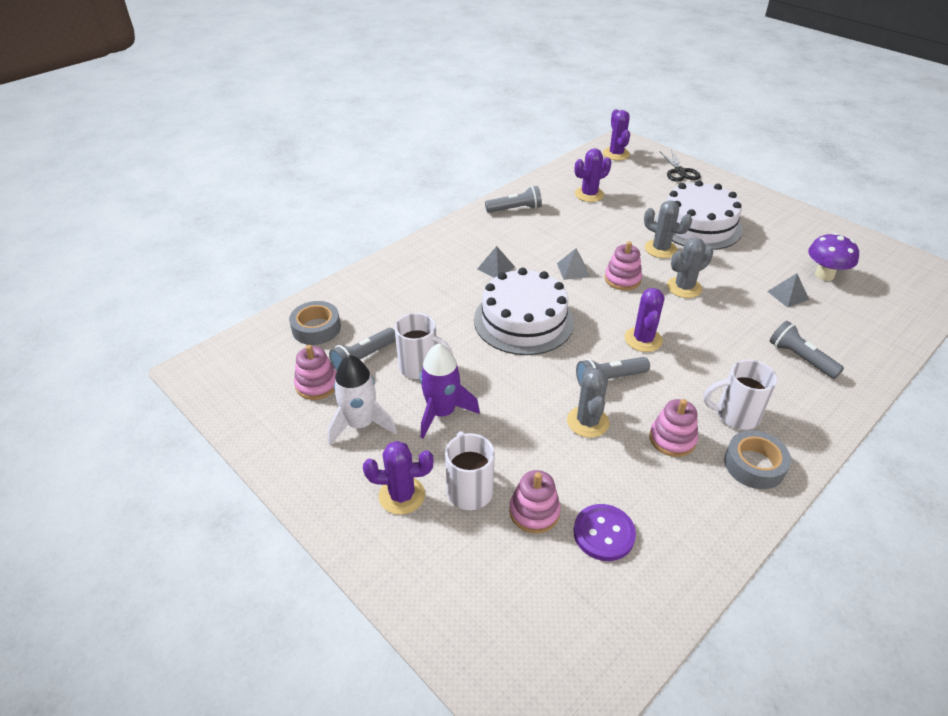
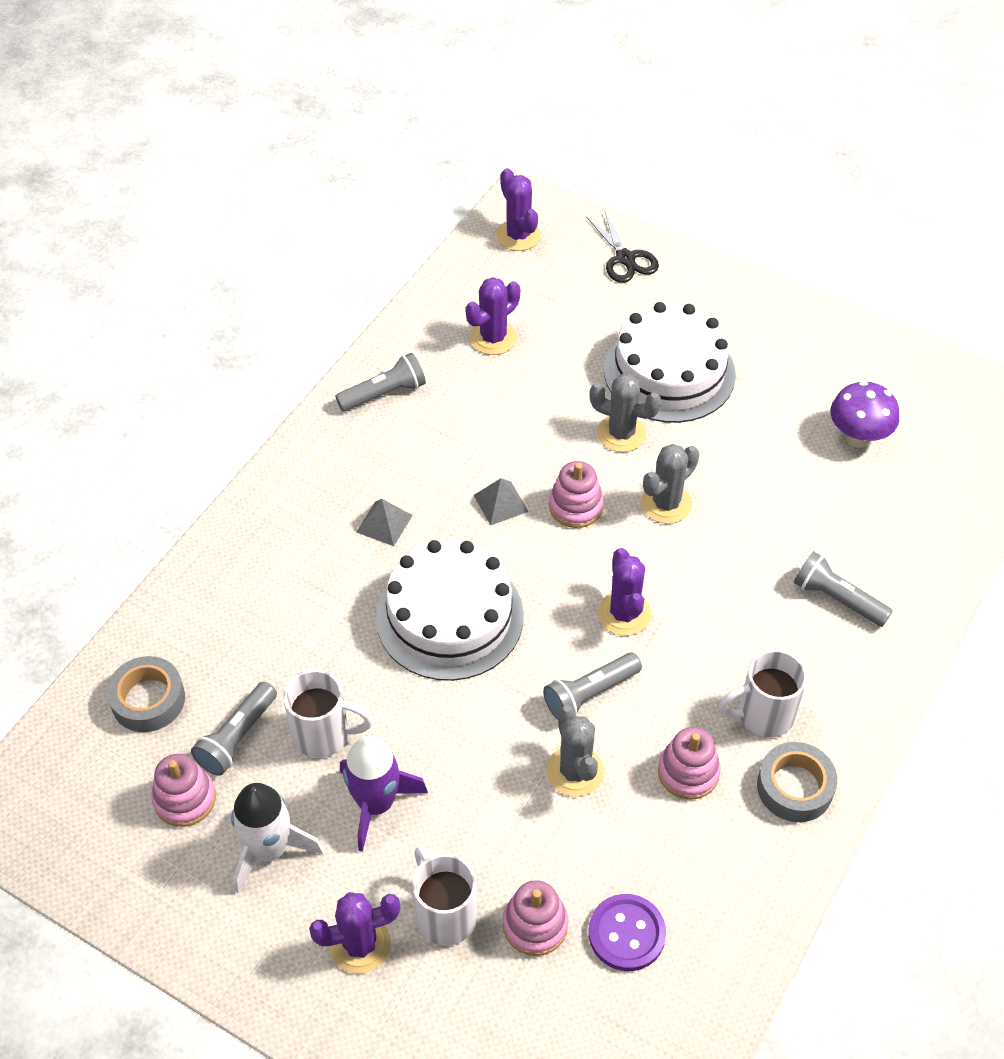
camera: 15 degrees left, 10 degrees up
(788, 295) = (811, 487): grey pyramid -> none

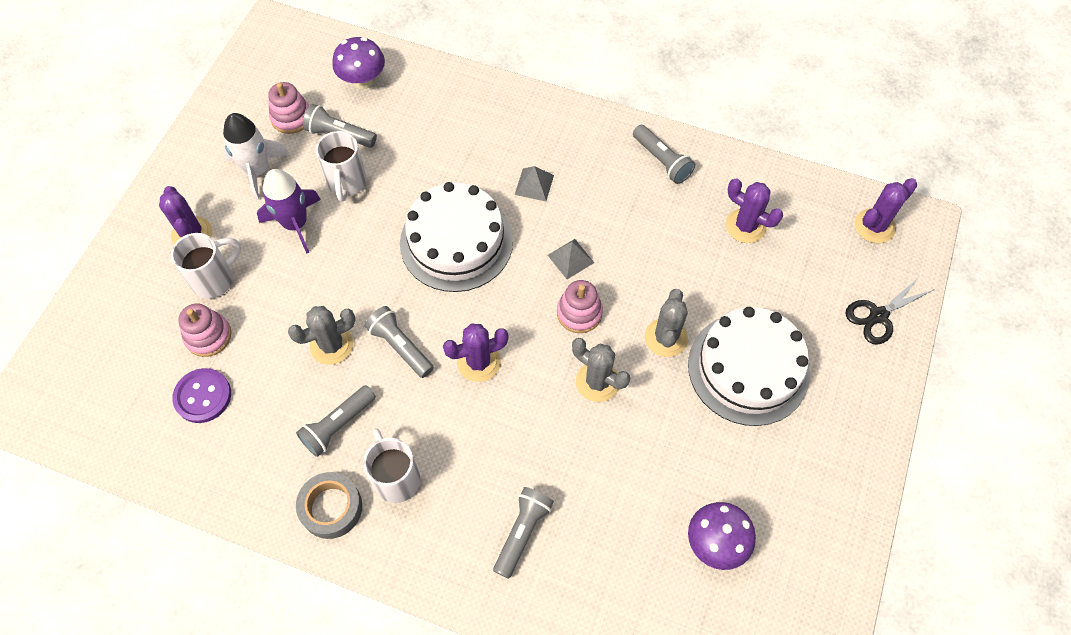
camera: 80 degrees right, 10 degrees up
(148, 700) = (363, 81): grey tape -> purple mushroom
(688, 772) = (338, 425): pink stacking toy -> grey flashlight

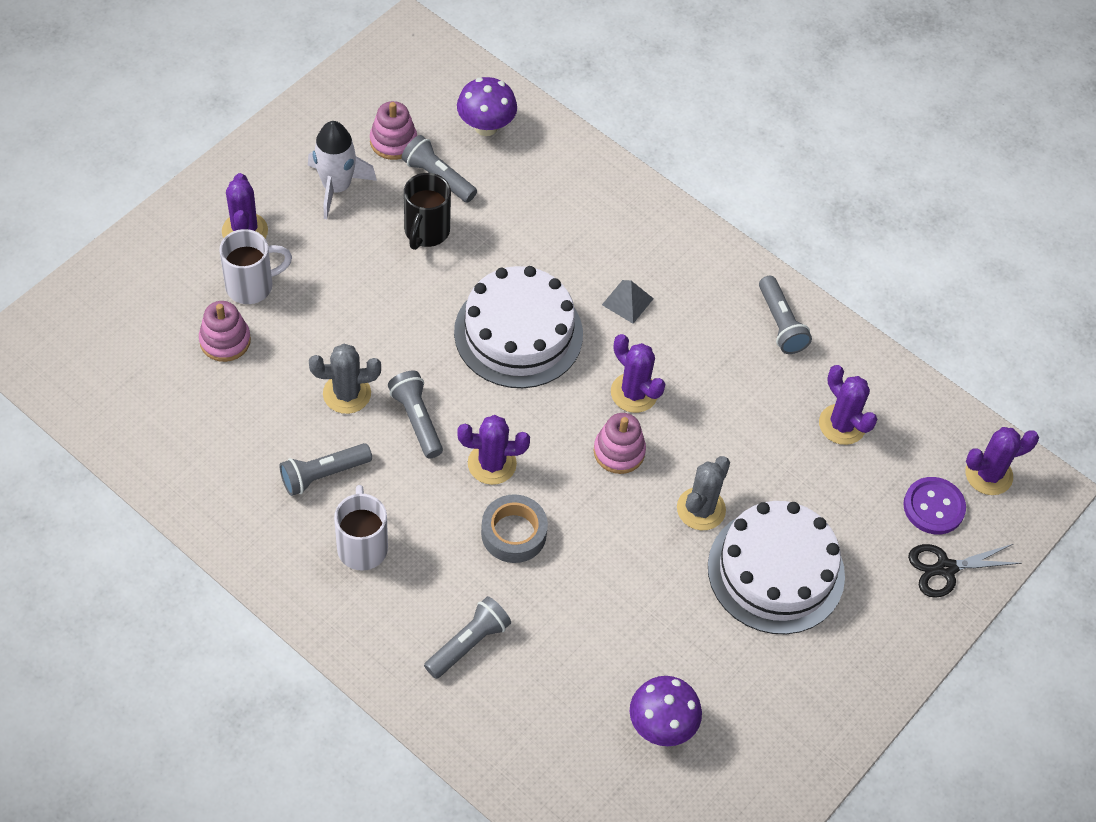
camera: 15 degrees right, 5 degrees down
(203, 396) = (199, 398): purple button -> purple button (933, 507)
(295, 224) = (356, 257): purple rocket -> none
(331, 507) = (287, 551): grey tape -> grey tape (513, 533)
(347, 183) = (426, 232): white mug -> black mug
(571, 258) = (634, 393): grey pyramid -> purple cactus
(597, 382) = (608, 527): grey cactus -> none

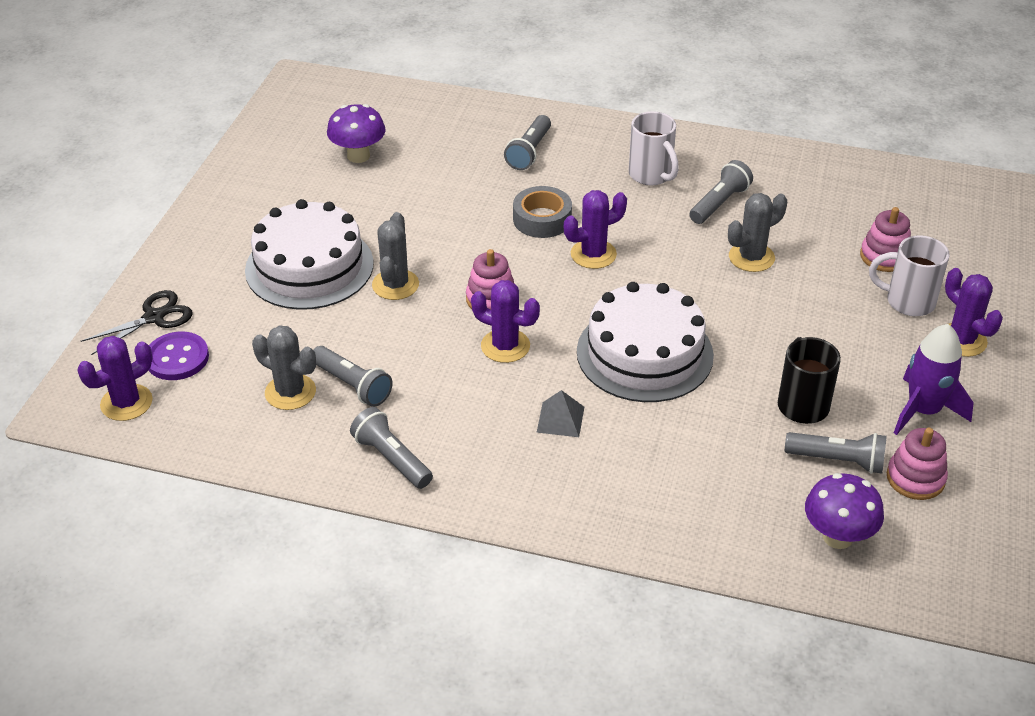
camera: 160 degrees right, 15 degrees down
(252, 286) = (907, 301): white mug -> white mug turned 60 degrees clockwise
(337, 187) = (923, 411): white rocket -> purple rocket
(417, 420) = (679, 261): grey flashlight -> grey flashlight (352, 385)
(842, 424) = (290, 392): purple cactus -> grey cactus

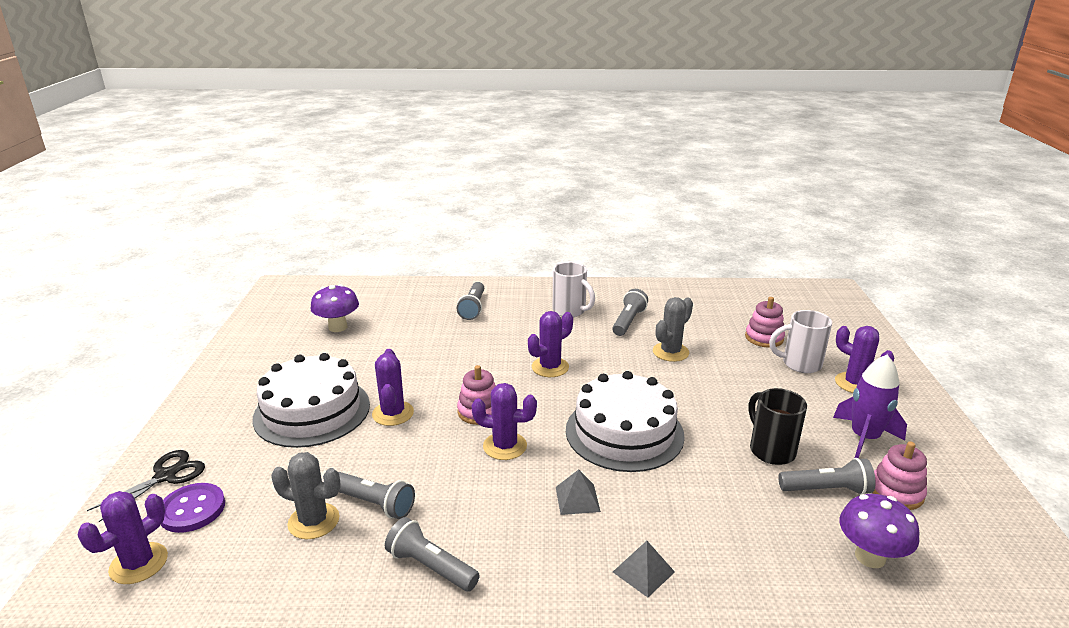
camera: 15 degrees left, 15 degrees down
(395, 285) = (393, 413): grey cactus -> purple cactus
(542, 219) = (500, 349): grey tape -> none
(596, 504) = (643, 572): none -> grey pyramid

